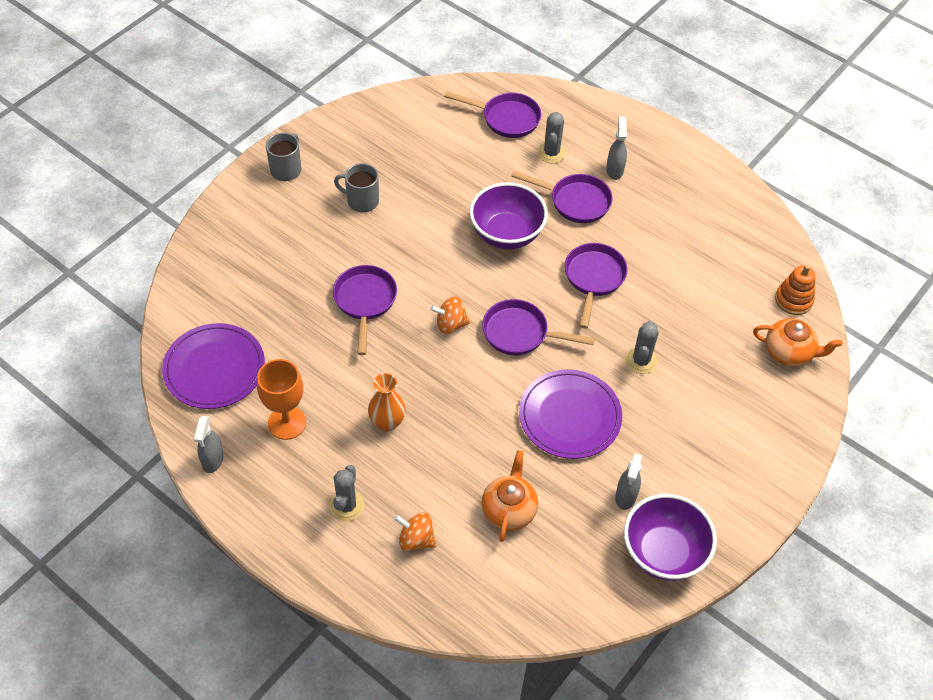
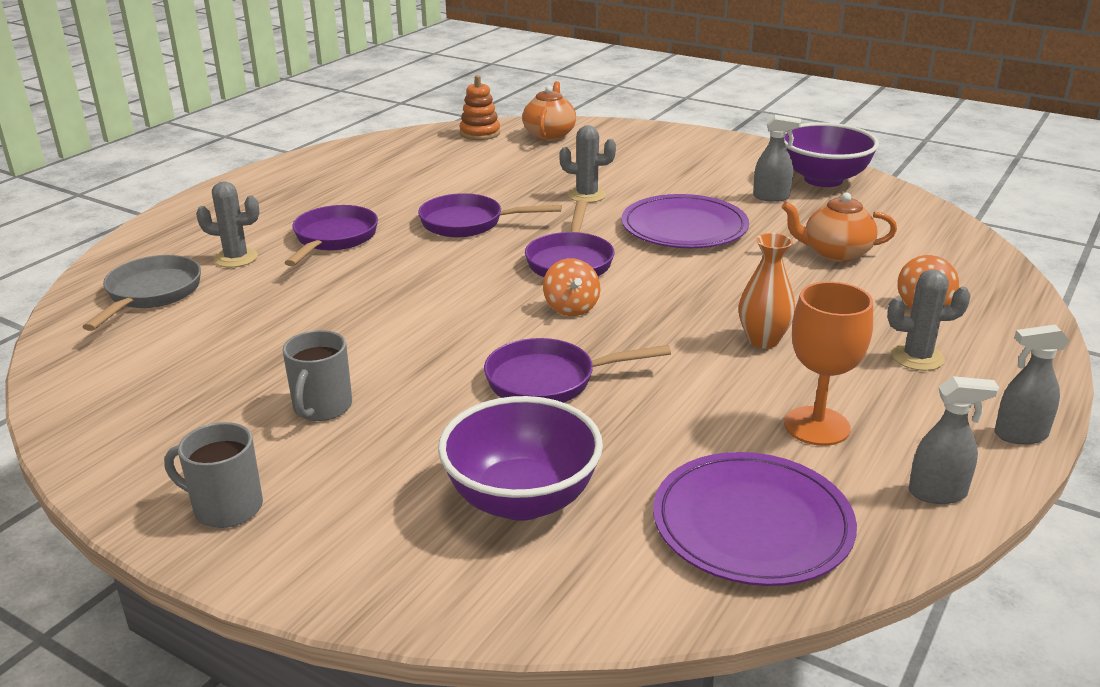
camera: 95 degrees left, 25 degrees down
(506, 118) = (151, 294): purple pan -> grey pan
(506, 234) = (395, 280): purple bowl -> purple bowl (522, 499)
(614, 170) = (277, 218): grey spray bottle -> grey spray bottle (1020, 435)

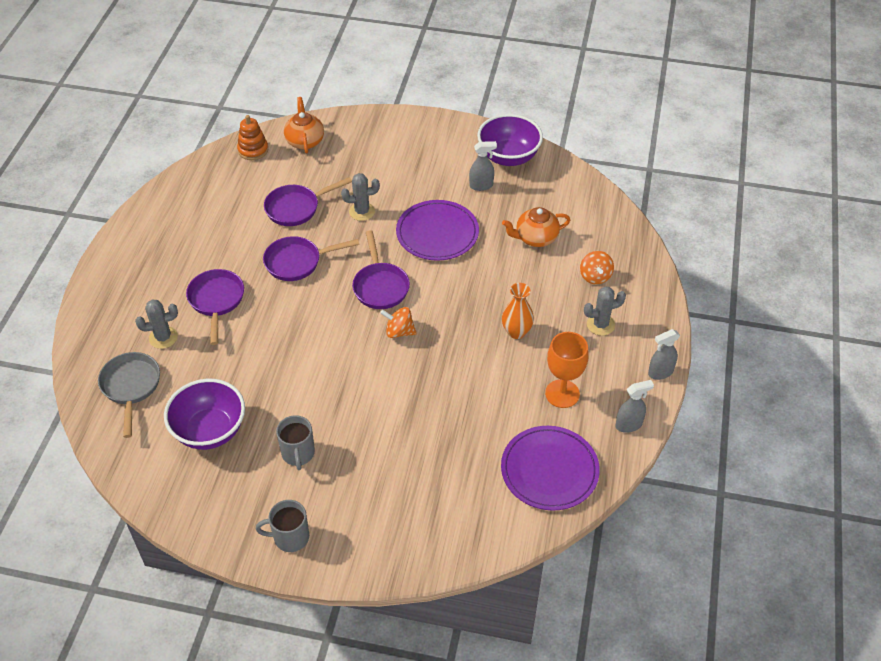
camera: 20 degrees left, 20 degrees up
(522, 499) = (435, 487): purple bowl -> purple bowl (210, 431)
(549, 381) = (412, 398): purple pan -> purple pan (296, 208)
(571, 308) = (399, 331): orange spinning top -> orange spinning top turned 135 degrees clockwise

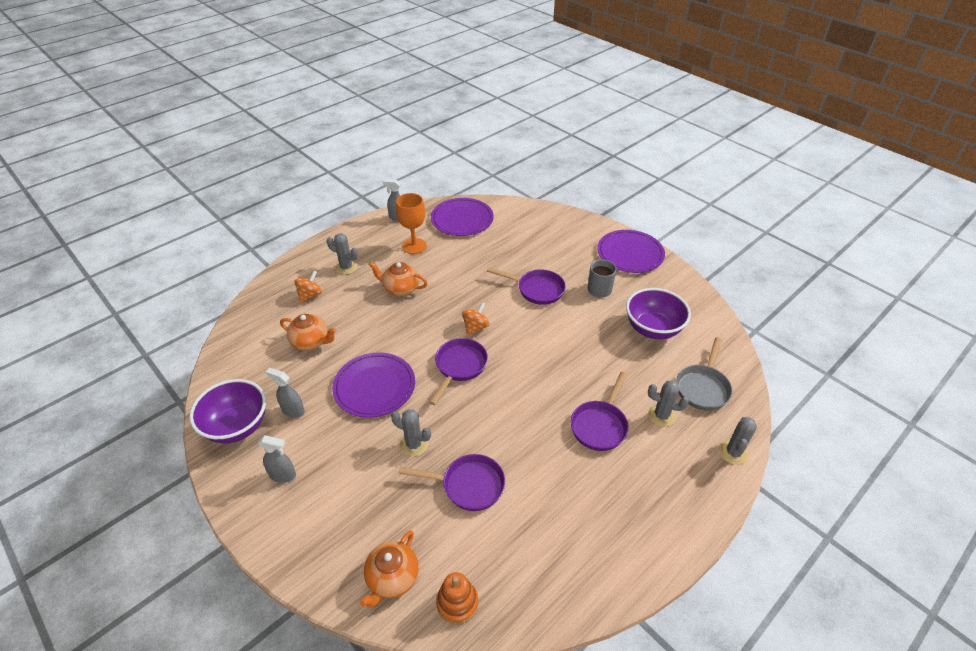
camera: 145 degrees left, 5 degrees down
(85, 337) = (733, 452): none -> grey cactus
(290, 537) = (630, 254): grey mug -> purple plate
(297, 262) = (508, 424): purple pan -> purple pan (537, 289)
(399, 331) = (475, 327): orange spinning top -> orange spinning top turned 105 degrees counterclockwise
(516, 332) = (400, 289): orange vase -> orange teapot
(660, 372) = (349, 230): grey spray bottle -> grey spray bottle (283, 475)

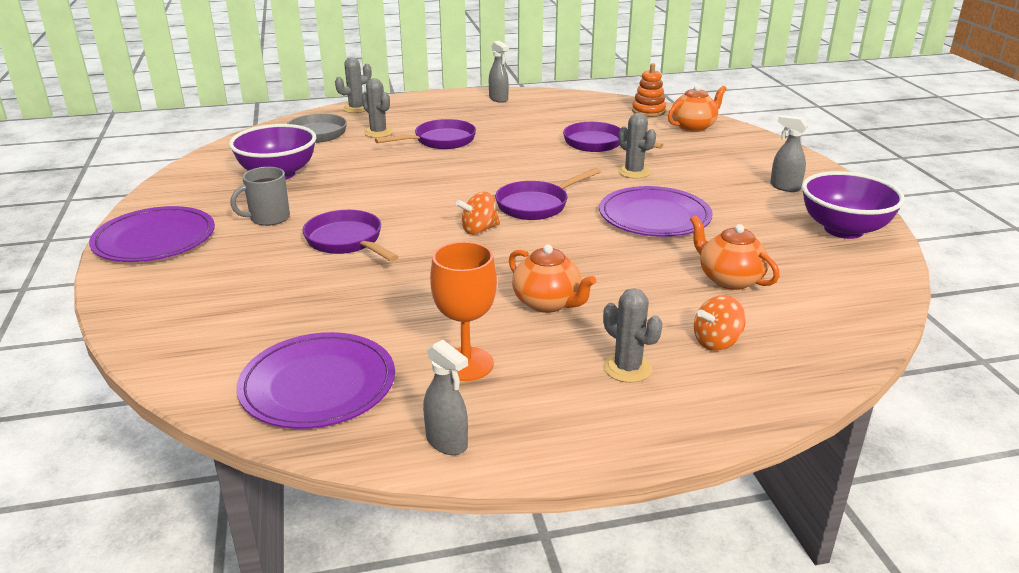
camera: 150 degrees left, 15 degrees down
(293, 410) = (768, 224): grey spray bottle -> grey spray bottle (498, 99)

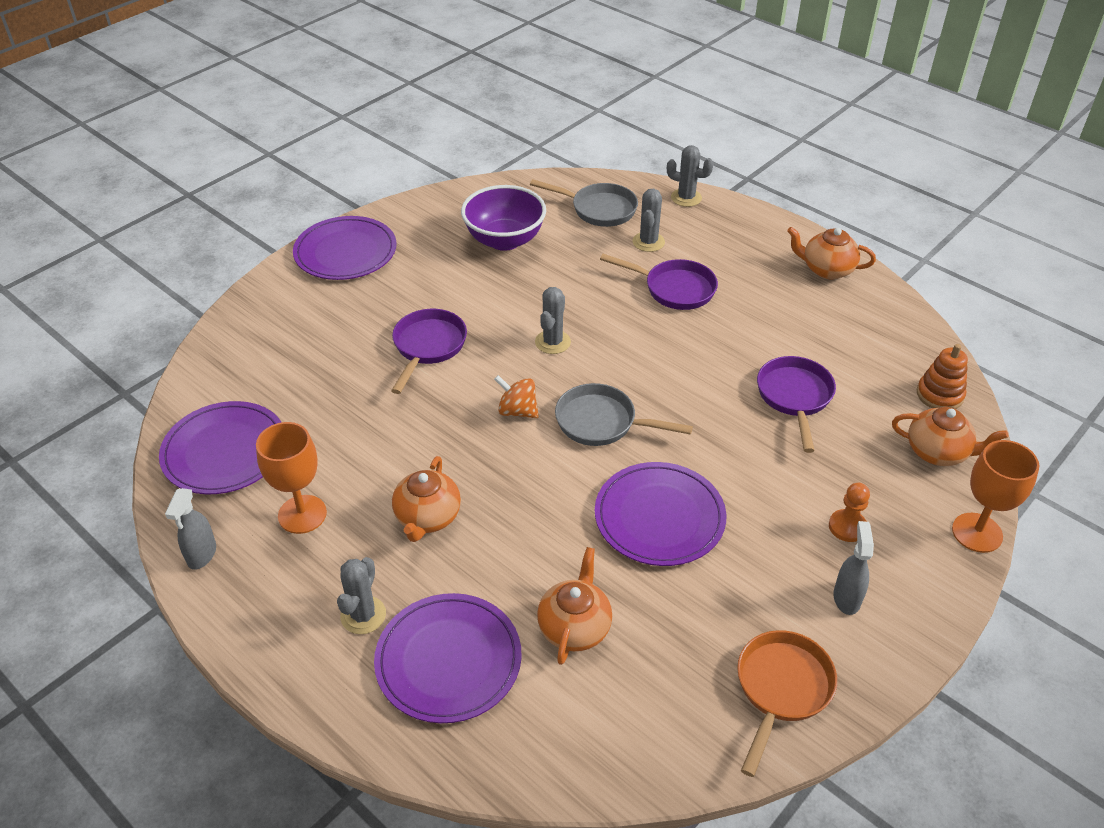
camera: 55 degrees right, 15 degrees up
(268, 218) = (426, 283): grey mug -> none
(498, 99) = (827, 269): grey spray bottle -> orange teapot
(536, 205) = (602, 422): purple pan -> grey pan
(633, 172) = (751, 456): grey cactus -> grey cactus (552, 342)
(716, 342) = (448, 660): orange spinning top -> purple plate
(726, 167) = (847, 527): none -> orange pawn
(766, 140) = (977, 533): none -> orange goblet
(843, 229) = (781, 689): purple bowl -> orange pan

